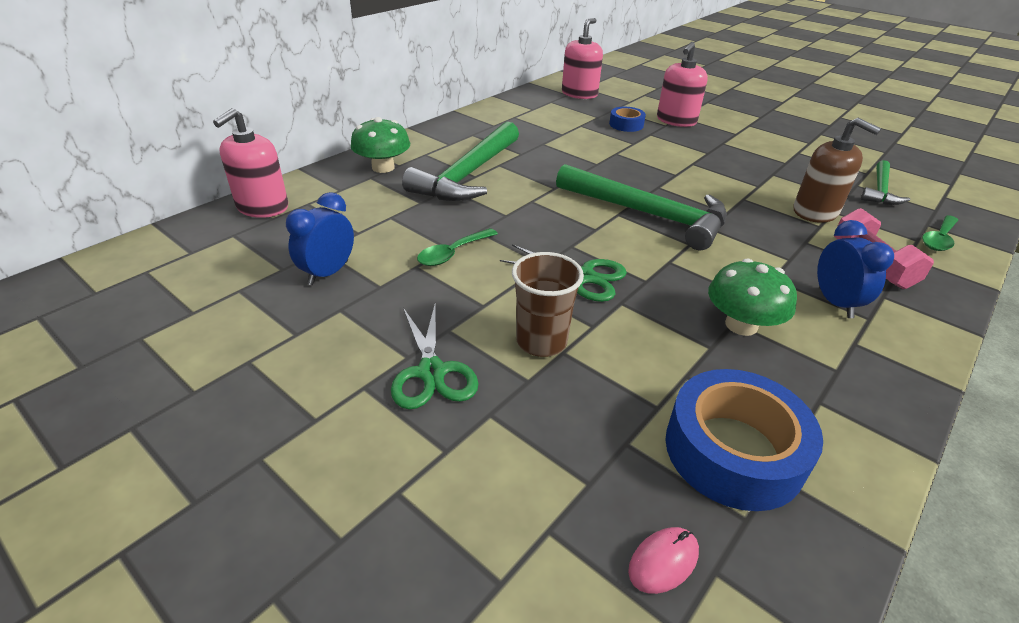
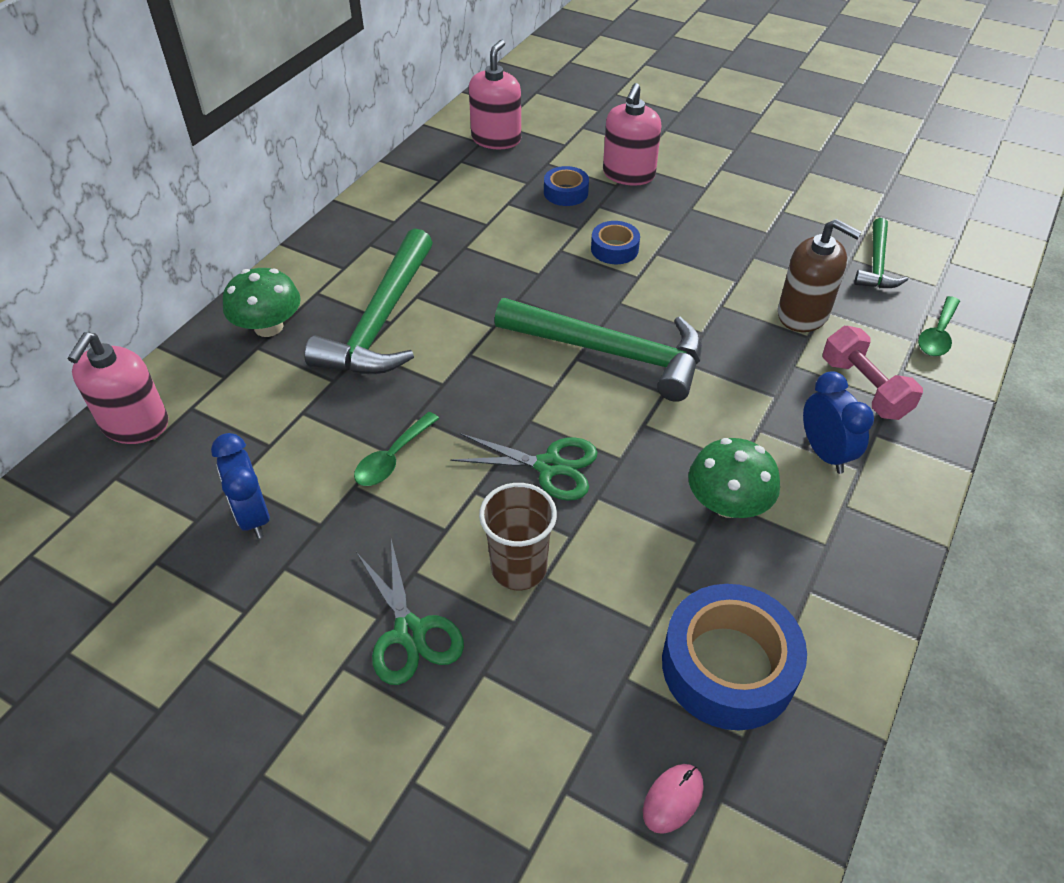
camera: 10 degrees left, 10 degrees up
(328, 273) = (253, 516): blue clock -> blue clock turned 45 degrees counterclockwise
(659, 157) = (614, 249): none -> blue tape

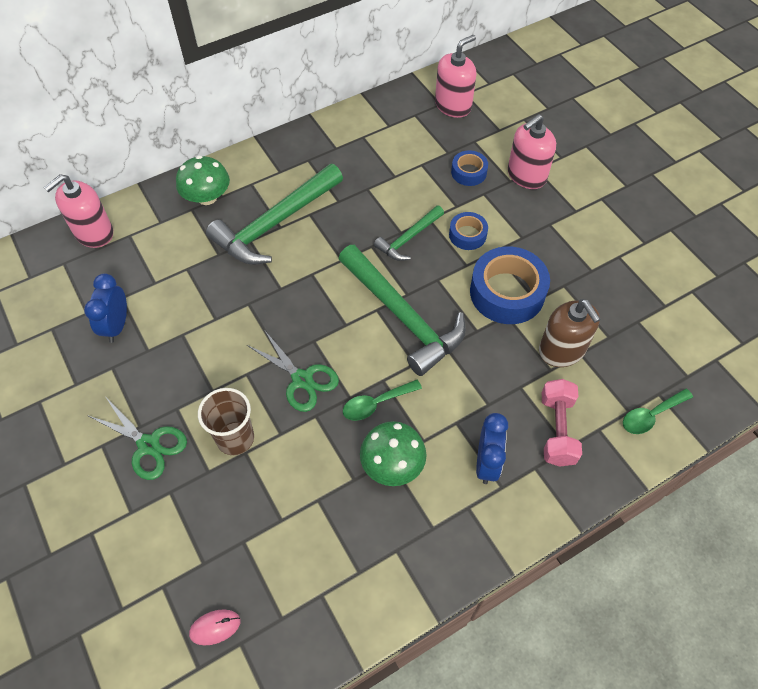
camera: 30 degrees right, 10 degrees up
(392, 458) = (216, 326): green spoon -> green spoon (376, 403)
(410, 633) = (149, 445): green scissors -> green scissors turned 60 degrees counterclockwise
(728, 666) = (307, 569): blue tape -> blue tape (507, 292)
(877, 264) = (655, 335): green hammer -> green hammer (408, 238)

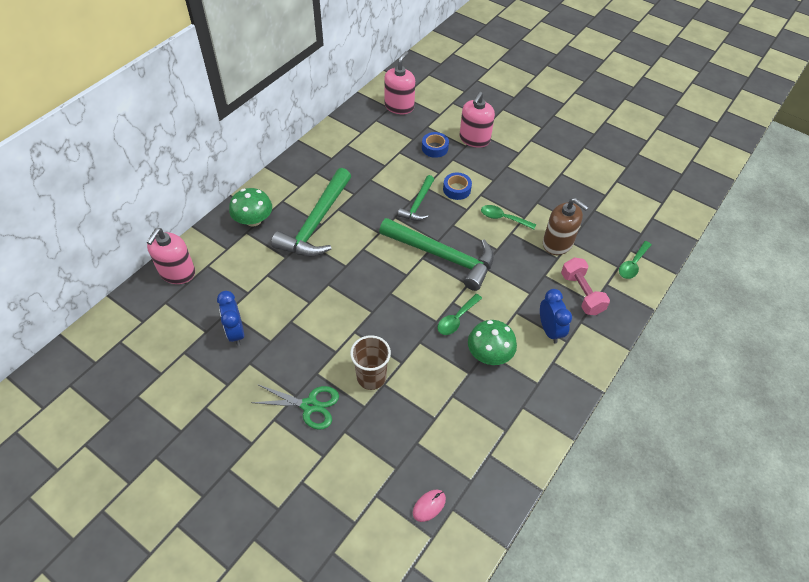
camera: 25 degrees left, 5 degrees down
(302, 380) = (397, 321): green scissors -> none
(507, 292) = (503, 218): blue tape -> green spoon

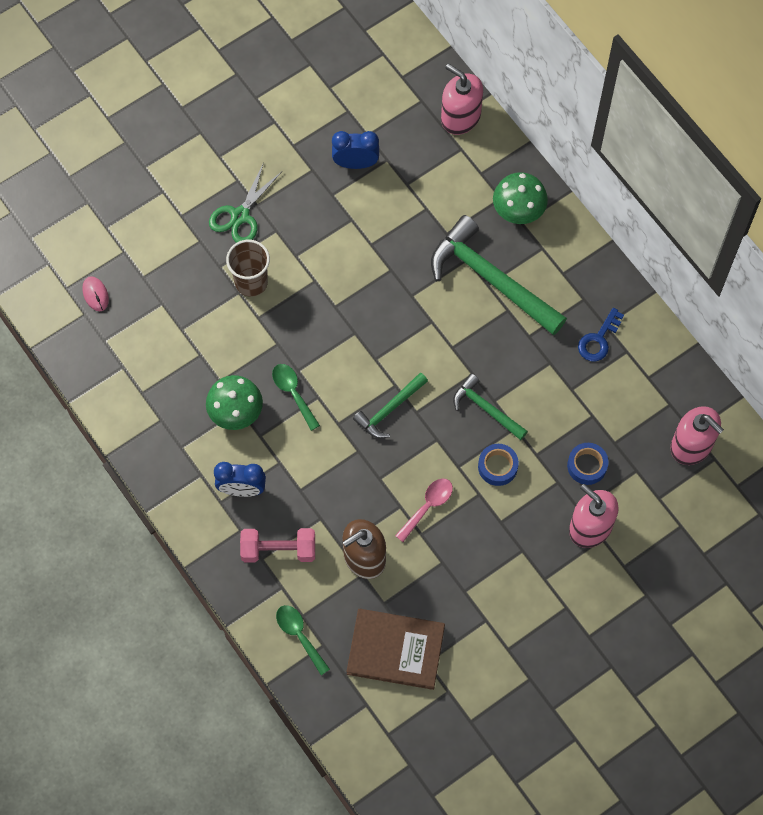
camera: 110 degrees right, 15 degrees up
(343, 159) = (598, 339): none -> blue key
(443, 256) = (389, 409): green hammer -> green hammer, size x0.54
(503, 218) = (427, 506): green spoon -> pink spoon
(608, 211) = (395, 650): none -> brown book

